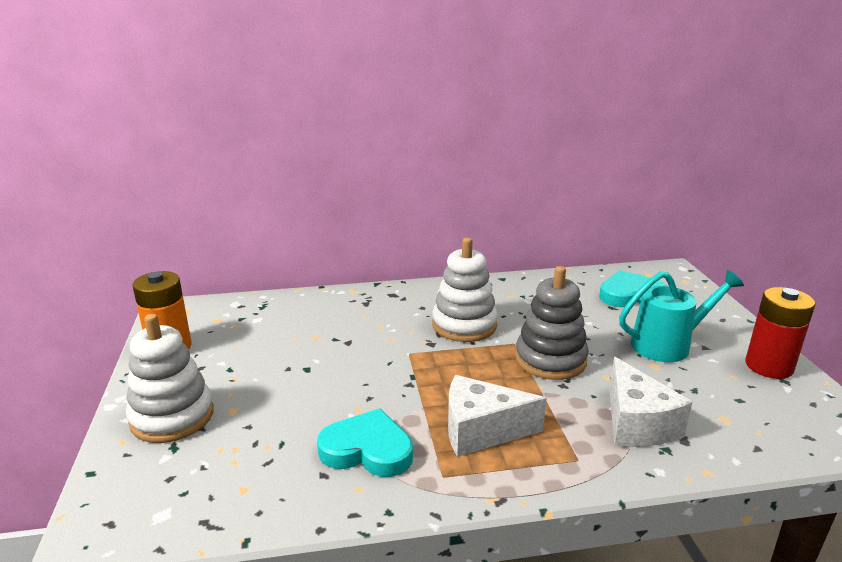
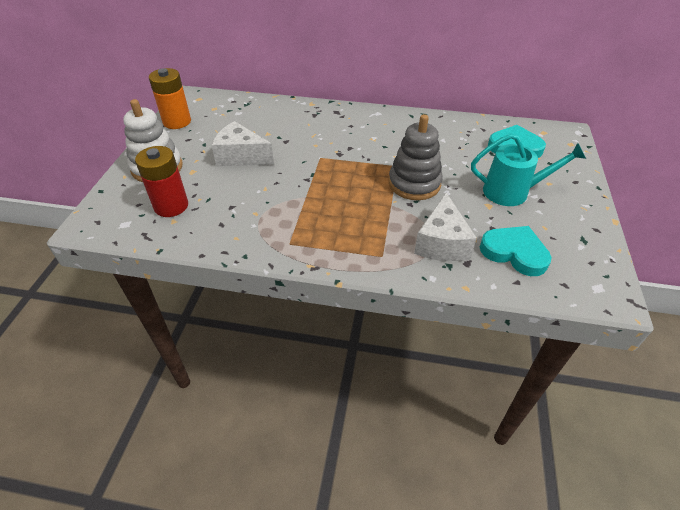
camera: 20 degrees right, 20 degrees up
(367, 450) = (255, 215): turquoise heart -> turquoise heart (514, 253)
(464, 325) = (371, 145): white stacking toy -> none
(481, 430) = (332, 221): white cheese -> white cheese (241, 156)
(769, 366) = (580, 226): red battery -> red battery (171, 206)

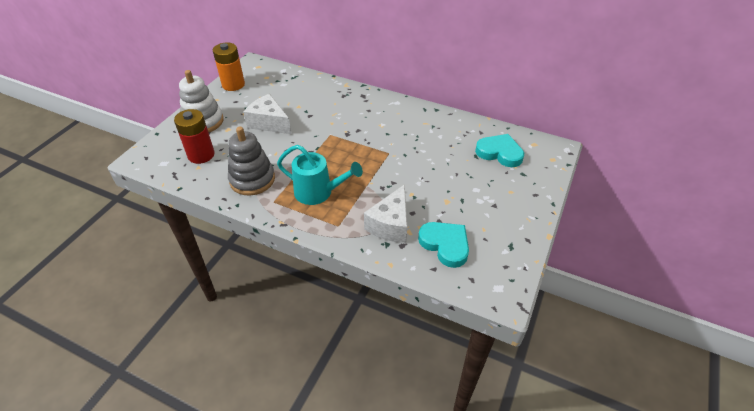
camera: 15 degrees right, 0 degrees up
(414, 183) = (395, 171): grey stacking toy -> grey stacking toy (252, 179)
(512, 192) = (474, 193): turquoise watering can -> turquoise watering can (318, 192)

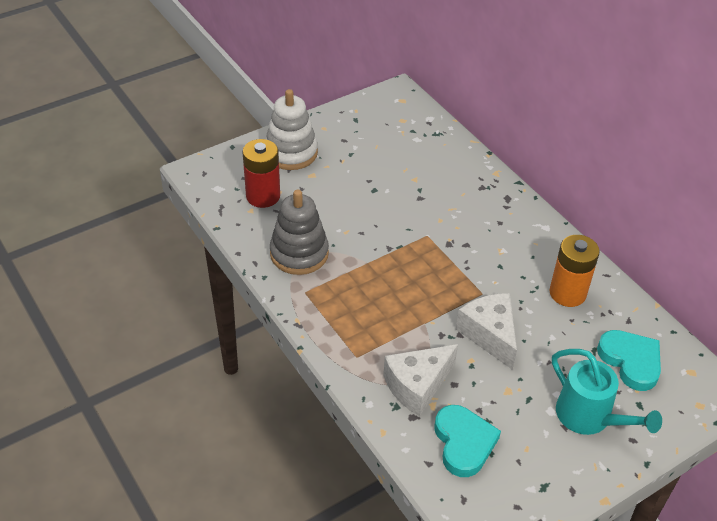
camera: 30 degrees right, 0 degrees up
(233, 85) = (356, 115): orange battery -> orange battery (567, 293)
(269, 123) = (364, 187): white cheese -> white cheese (489, 335)
(318, 192) = (362, 305): turquoise watering can -> turquoise watering can (590, 418)

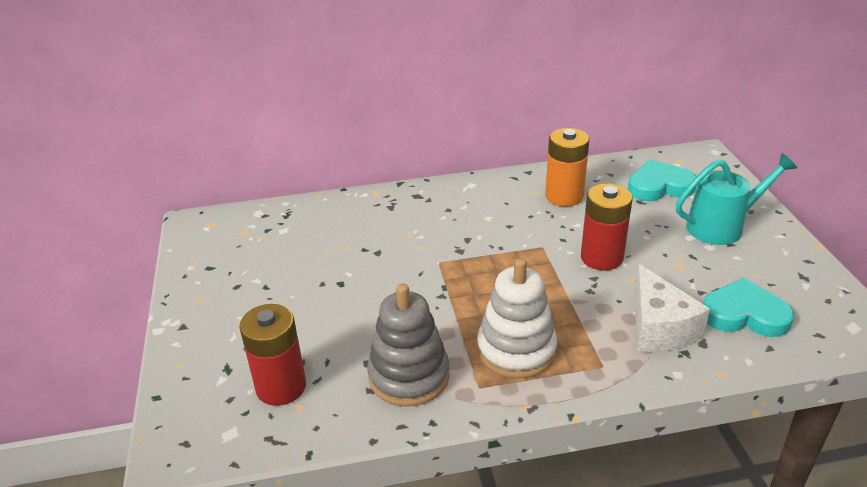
camera: 65 degrees left, 10 degrees down
(291, 152) = (220, 339): white stacking toy -> white stacking toy (516, 350)
(489, 335) = (601, 257): white cheese -> red battery

